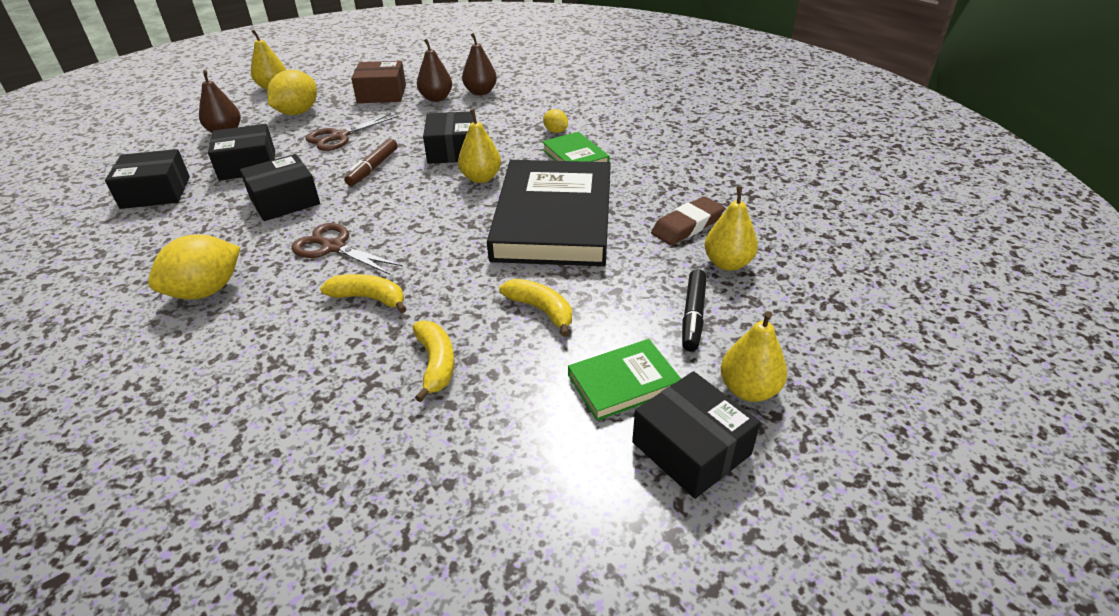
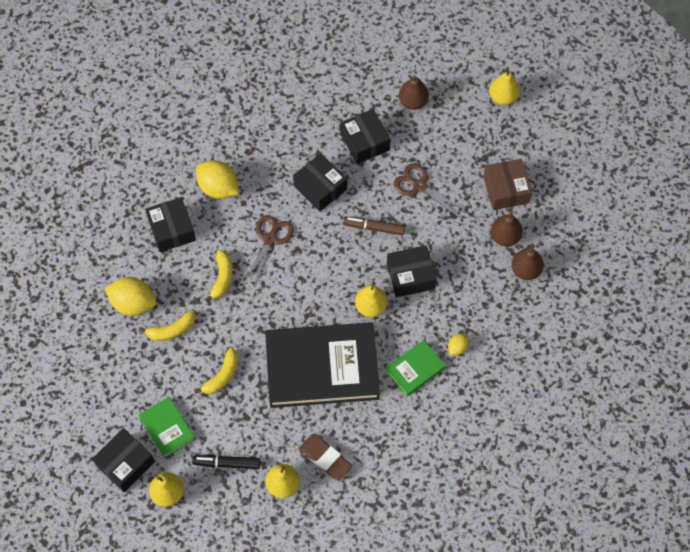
camera: 80 degrees right, 25 degrees up
(155, 192) = (319, 103): black box -> black box (171, 230)
(297, 112) = (457, 138): yellow lemon -> yellow lemon (133, 304)

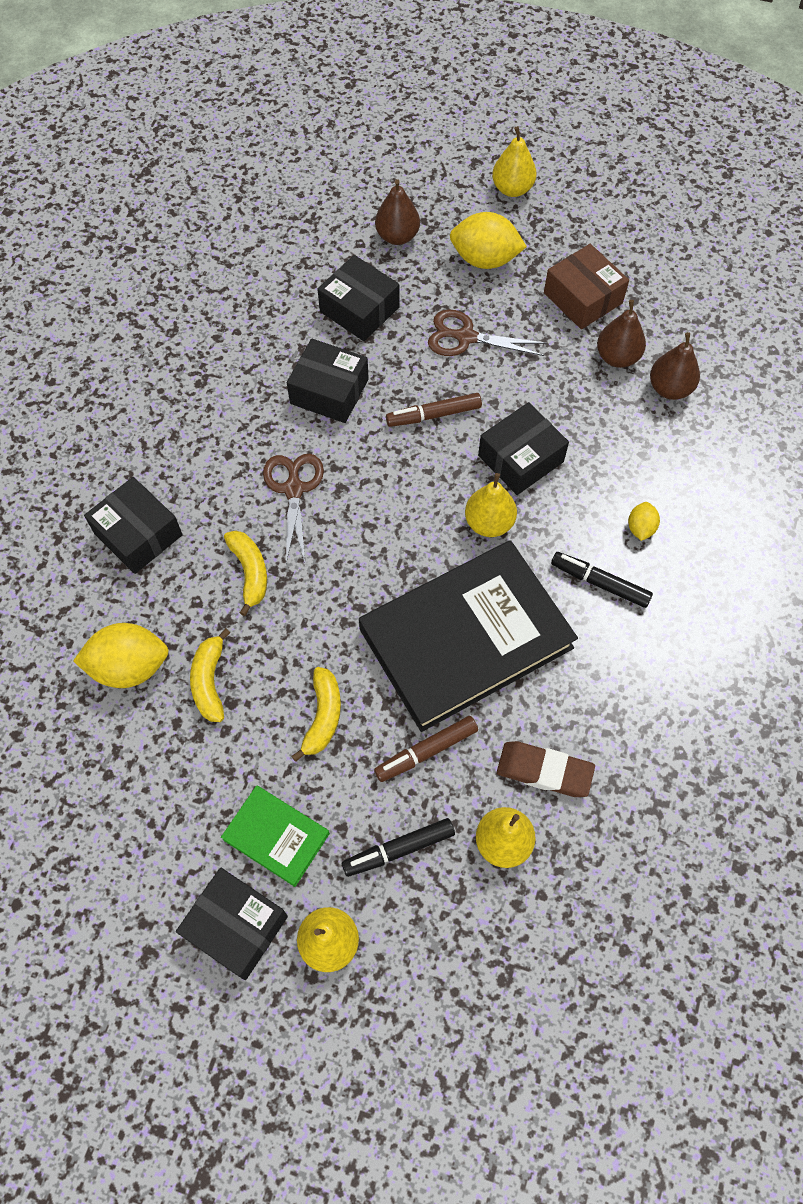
camera: 25 degrees left, 0 degrees up
(125, 464) = (236, 926): black box -> black box turned 75 degrees counterclockwise
(172, 330) = (210, 681): yellow banana -> yellow banana turned 135 degrees clockwise
(218, 188) = (181, 449): yellow lemon -> yellow lemon (485, 259)
(268, 419) = (426, 751): none -> brown marker
(415, 369) = (600, 583): green book -> black marker

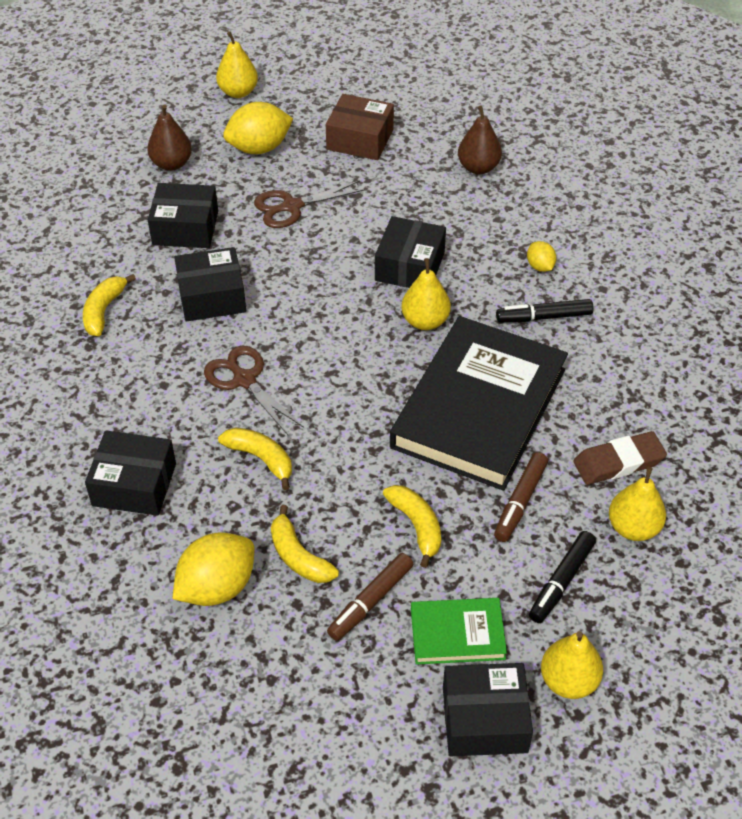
camera: 35 degrees left, 15 degrees down
(234, 355) = (104, 311): none -> yellow banana
(434, 415) = (314, 271): brown marker -> brown marker (371, 601)
(617, 357) = (421, 165): brown pear -> none

